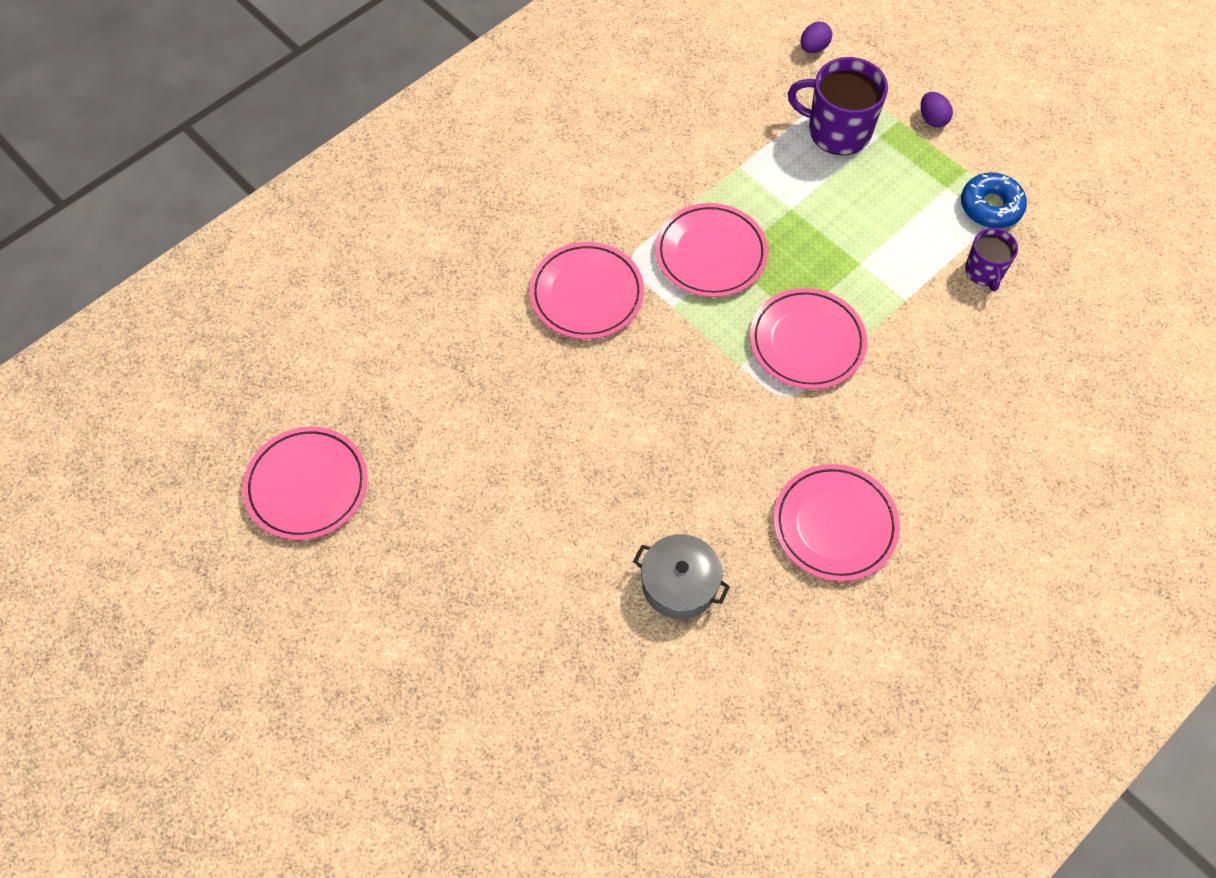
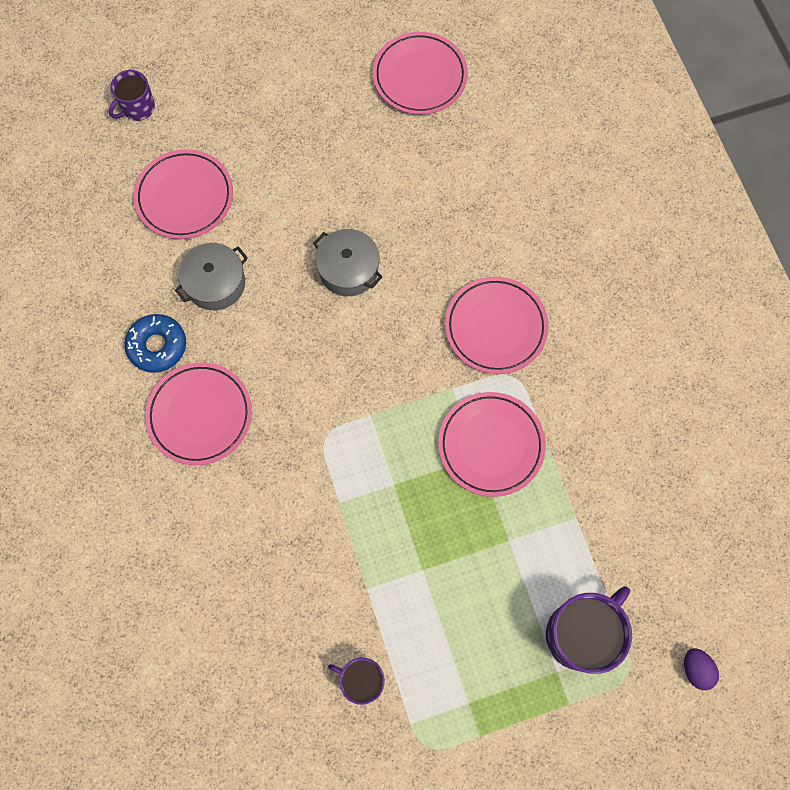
camera: 115 degrees right, 10 degrees up
(489, 804) = (137, 107): none -> purple mug
(592, 454) = (348, 269): none -> grey pot
(807, 342) = (366, 480): pink plate -> pink plate (185, 197)
(932, 119) = (556, 740): purple egg -> none
(991, 206) = (428, 733): blue donut -> blue donut (157, 346)

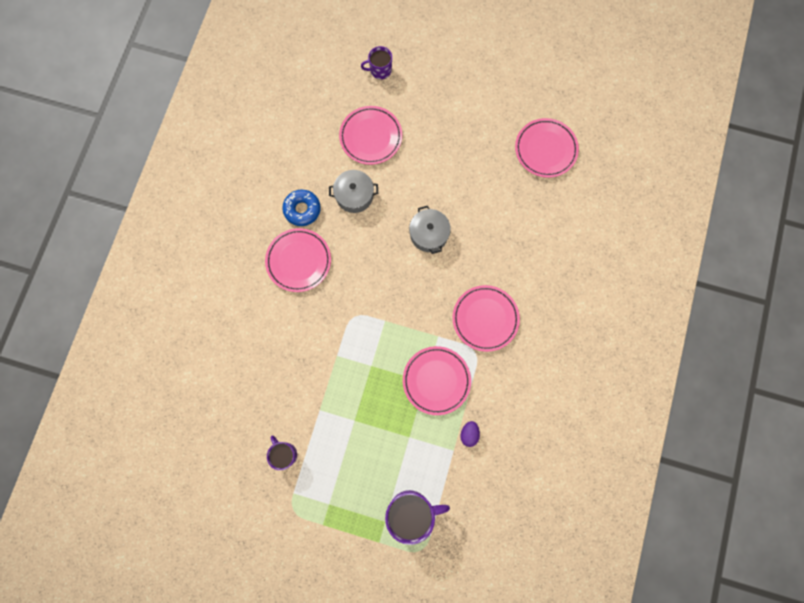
camera: 35 degrees right, 5 degrees up
(695, 669) = (458, 573): purple egg -> purple egg (469, 434)

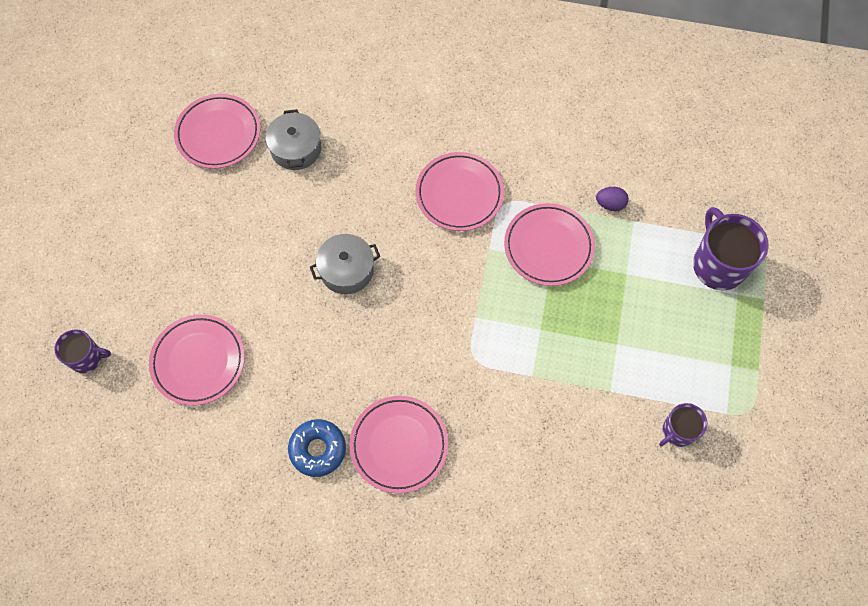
camera: 95 degrees left, 10 degrees down
(354, 195) = (292, 375): grey pot -> grey pot (296, 148)
(380, 70) = (87, 358): purple mug -> purple mug turned 75 degrees counterclockwise

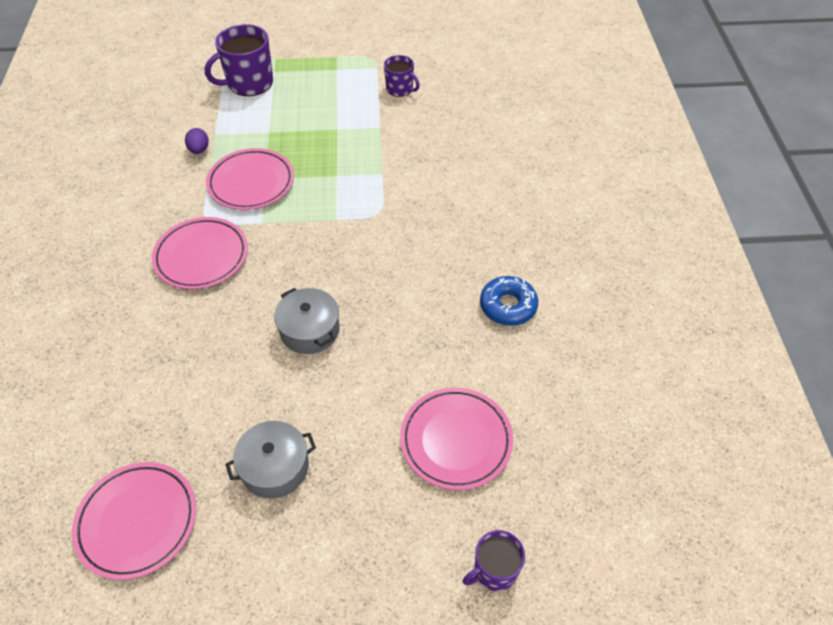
camera: 105 degrees left, 15 degrees down
(87, 358) = (494, 570): purple mug -> purple mug turned 105 degrees counterclockwise
(296, 148) = (155, 421): grey pot -> grey pot (275, 467)
(399, 445) = (478, 247): pink plate -> none

